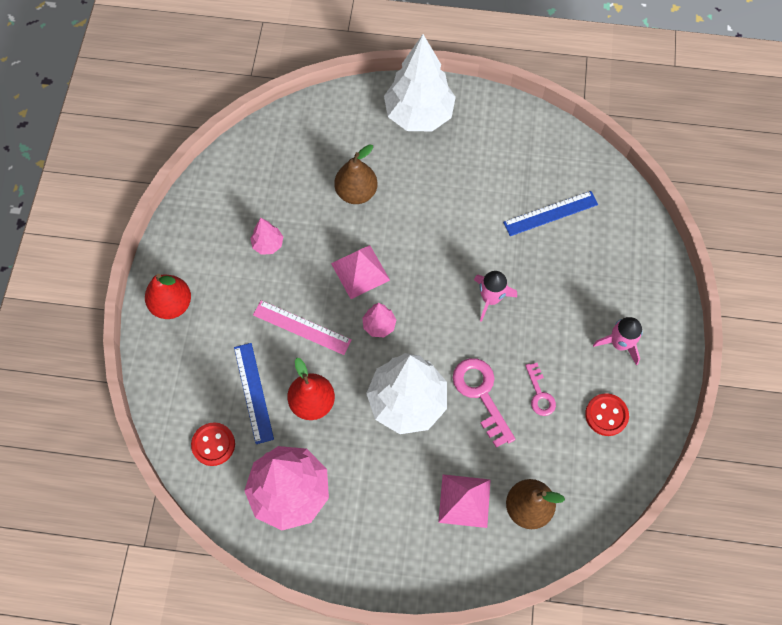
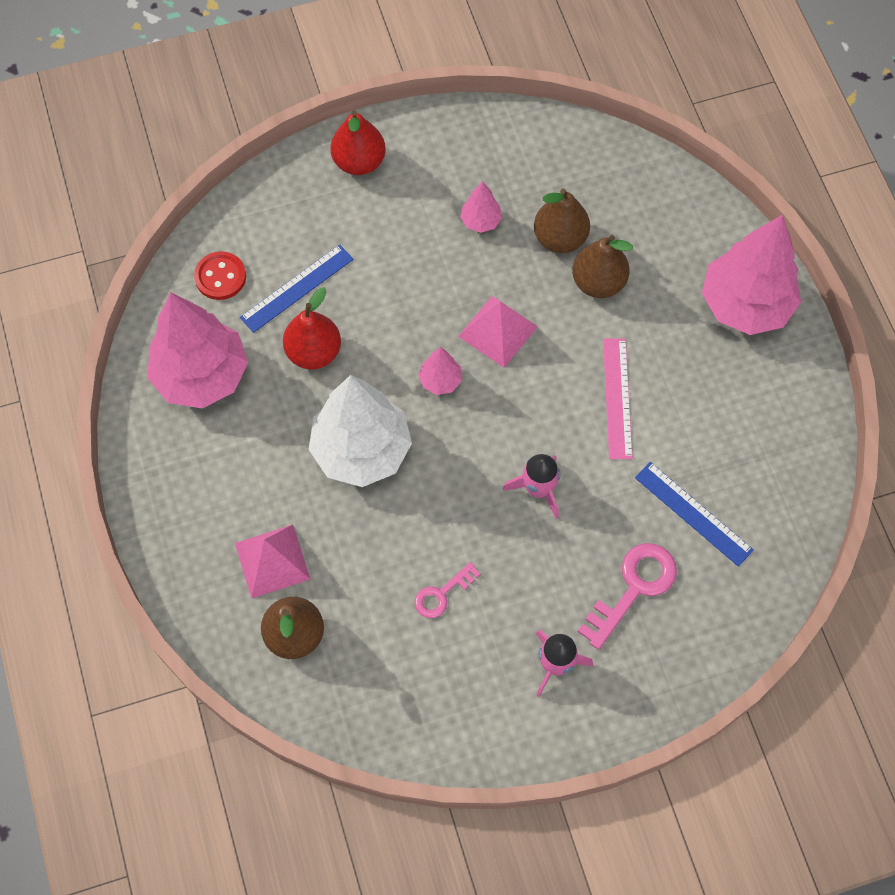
camera: 65 degrees right, 0 degrees up
(302, 327) = (397, 301): pink ruler -> pink ruler (617, 398)
(309, 200) = (560, 238): none -> brown pear
(418, 115) = (745, 304): white tree -> pink tree
(481, 394) = (409, 527): pink key -> pink key (633, 588)
(606, 415) = (452, 683): red button -> none

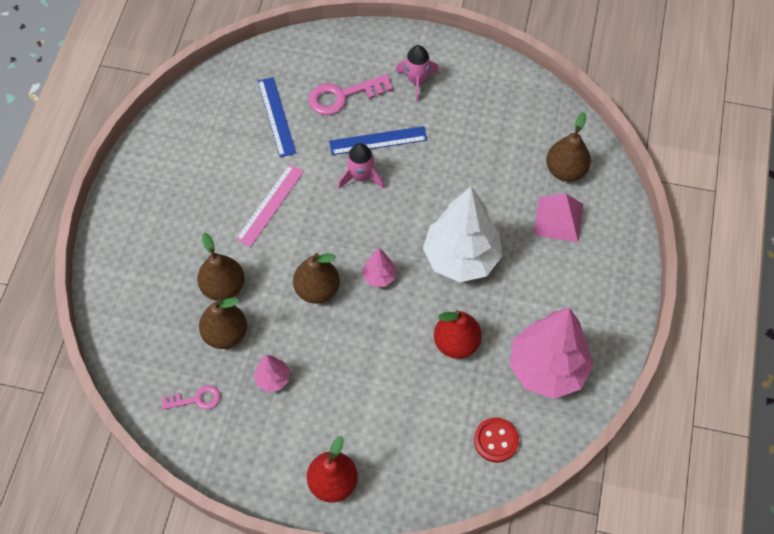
camera: 150 degrees left, 5 degrees down
(297, 288) = (442, 399): blue ruler -> blue ruler (378, 141)
(442, 594) = (460, 148): pink key -> pink key (196, 399)
(498, 331) = (317, 289): pink pyramid -> brown pear
(745, 304) = (139, 220): pink tree -> none

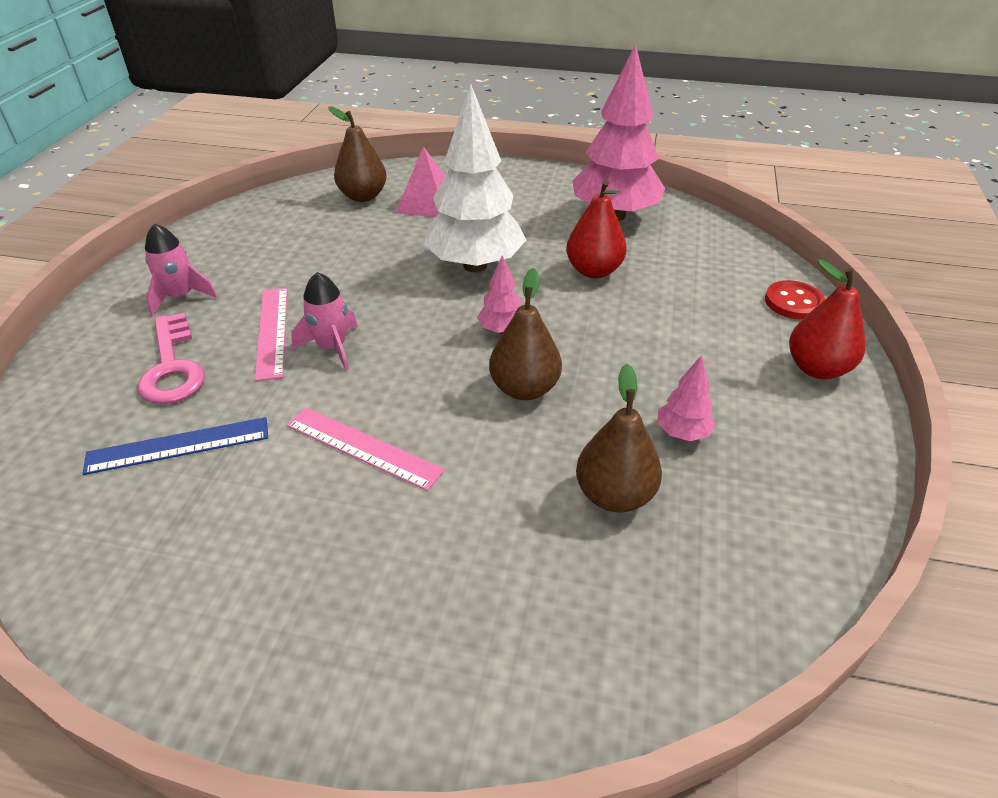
camera: 90 degrees left, 20 degrees down
(196, 399) = (745, 529): pink key -> none
(223, 287) = (524, 503): brown pear -> none
(378, 141) = (272, 331): blue ruler -> pink ruler
(496, 440) = (709, 247): red button -> red button (793, 302)

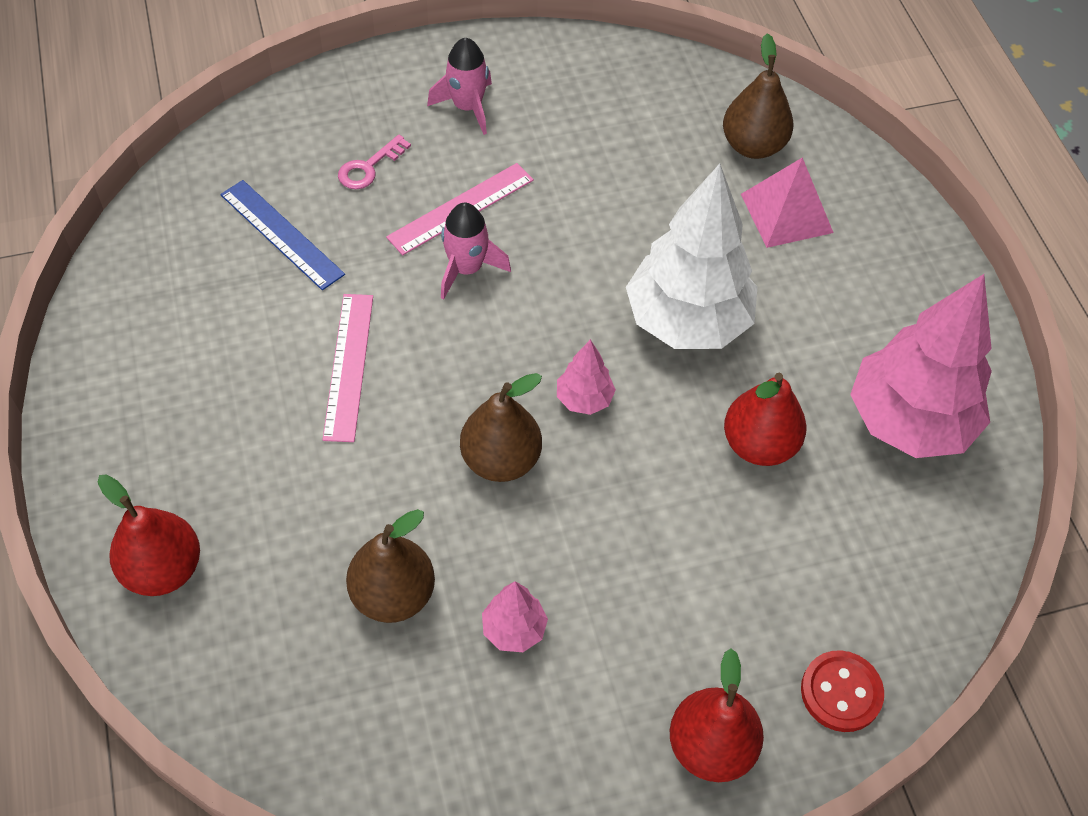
camera: 60 degrees right, 15 degrees up
(172, 367) = (369, 167): pink key -> pink key, size x0.59
(488, 673) = (163, 569): none -> red pear

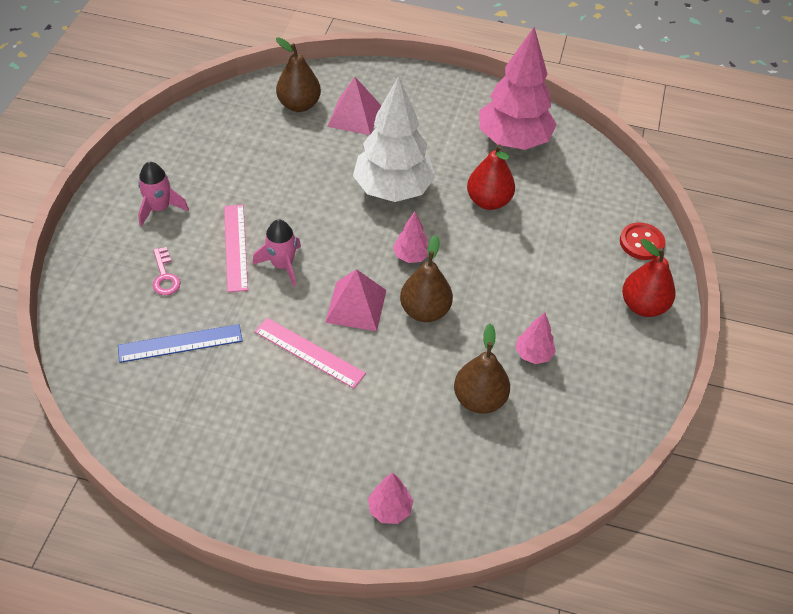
camera: 60 degrees left, 5 degrees down
(163, 569) = (390, 509): red pear -> pink tree
(455, 378) = (356, 306): none -> pink pyramid

